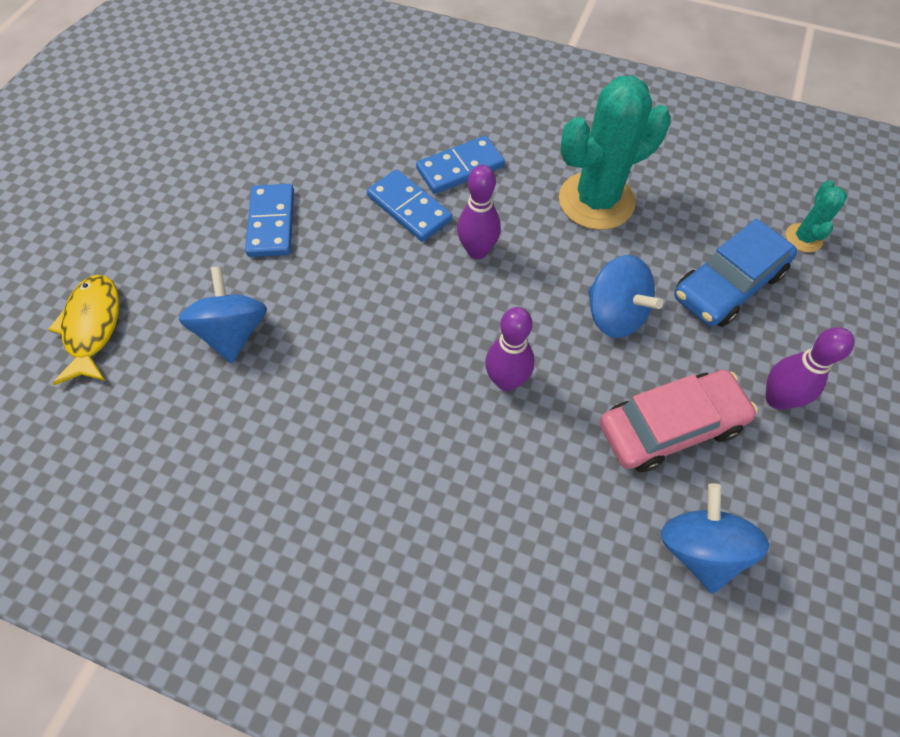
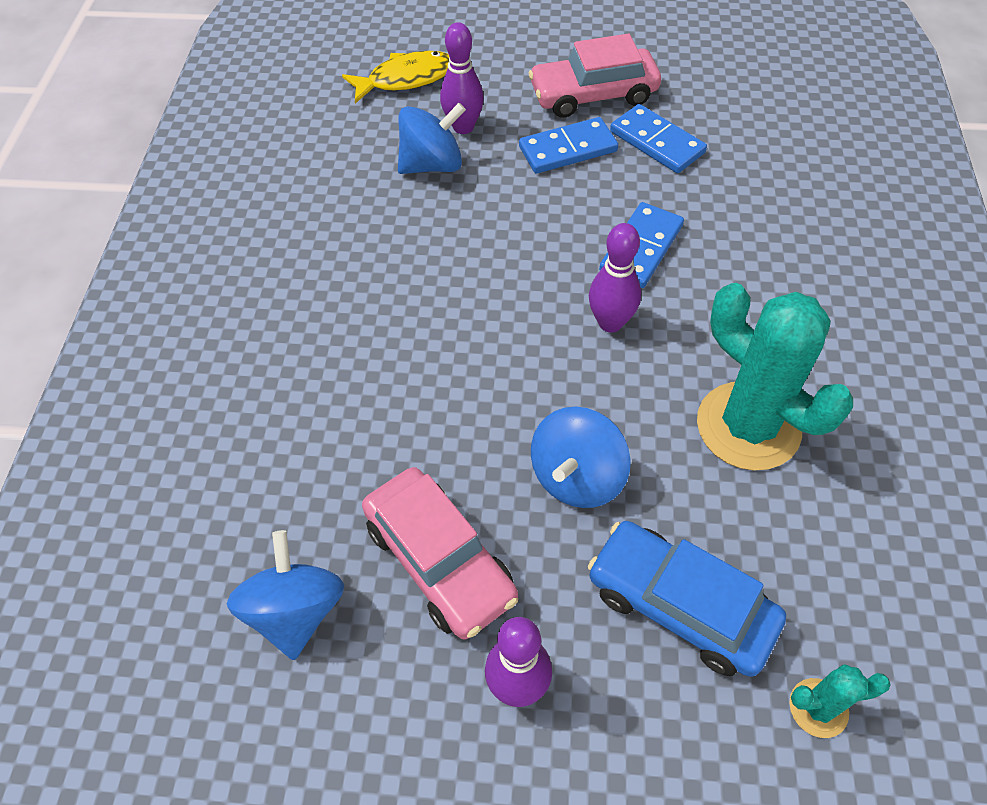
camera: 75 degrees right, 5 degrees down
(213, 185) = (593, 94): none -> pink car
(460, 168) = (726, 277): blue domino -> blue domino (657, 142)
(506, 380) = (449, 387): purple bowling pin -> purple bowling pin (463, 127)
(699, 548) = (296, 611): blue spinning top -> blue spinning top turned 75 degrees counterclockwise

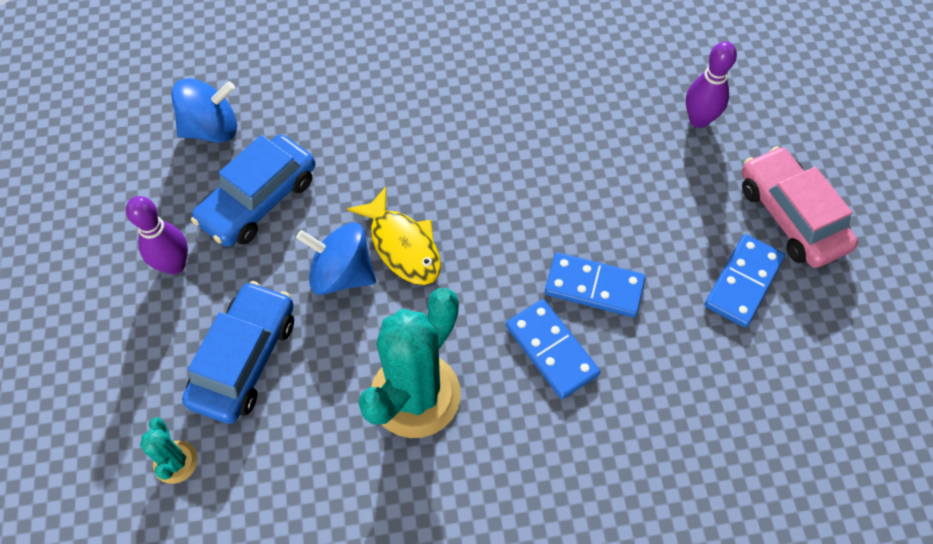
camera: 75 degrees right, 5 degrees up
(405, 79) = (745, 62): yellow fish -> yellow fish (402, 245)
(432, 165) = (641, 108): blue spinning top -> none
(439, 561) = (258, 200): pink car -> blue car
(567, 149) = (702, 207): blue domino -> blue domino (551, 350)
(610, 322) = (499, 274): purple bowling pin -> none

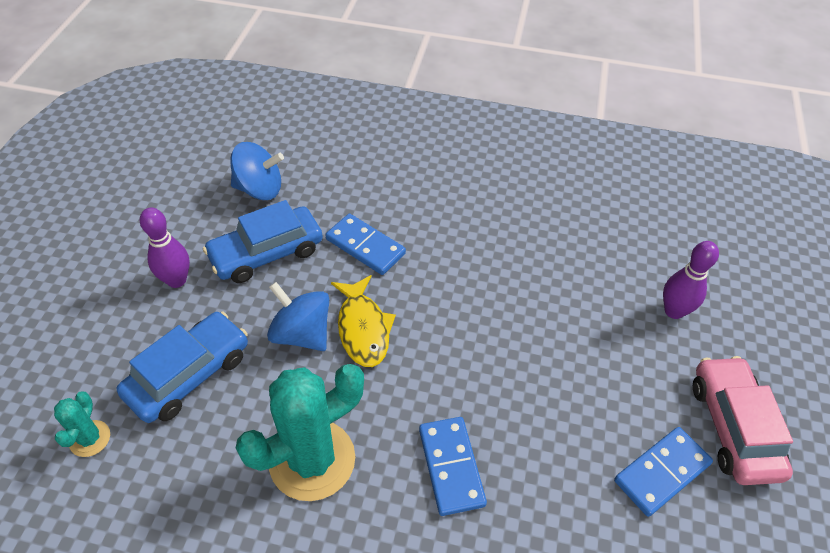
camera: 20 degrees right, 10 degrees down
(594, 287) = (515, 424): blue domino -> blue domino (365, 246)

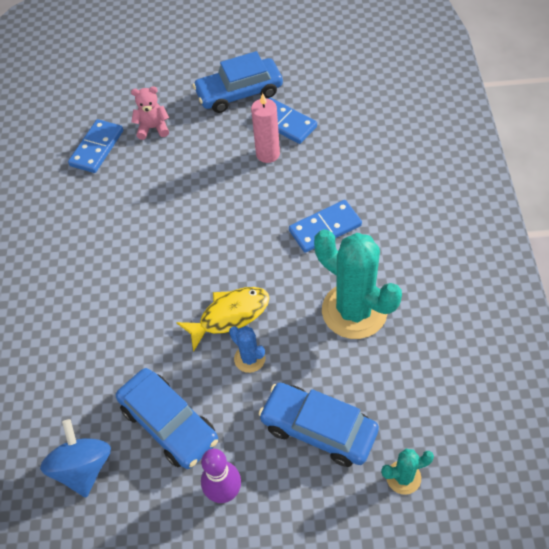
camera: 100 degrees left, 5 degrees up
(302, 334) = (249, 358): blue spinning top -> blue cactus
(365, 246) = (139, 342): blue domino -> blue domino (97, 148)
(602, 432) = (268, 154): none -> pink candle
(674, 311) = (153, 128): purple bowling pin -> pink teddy bear
(733, 427) = (239, 93): pink car -> blue car

